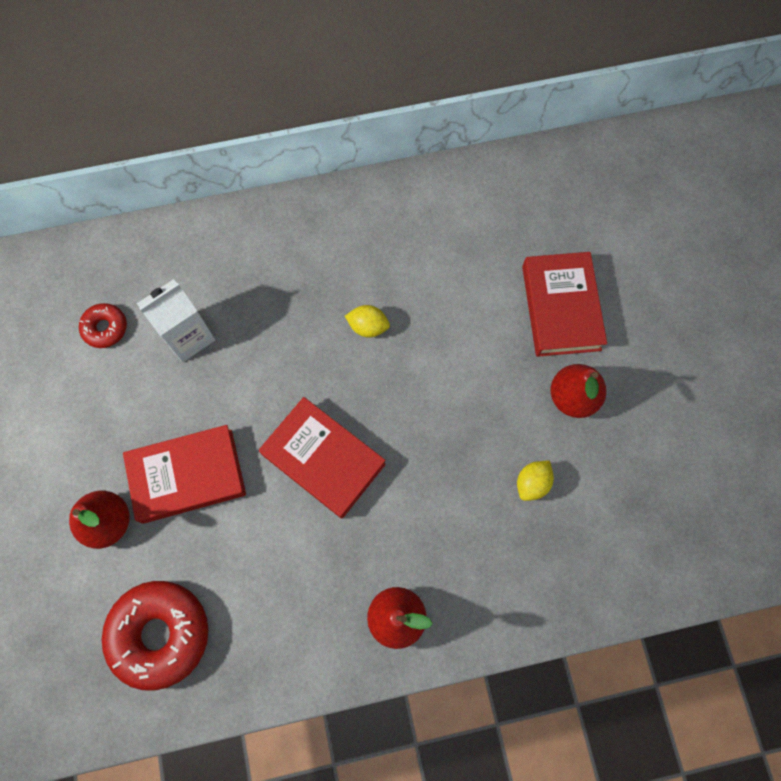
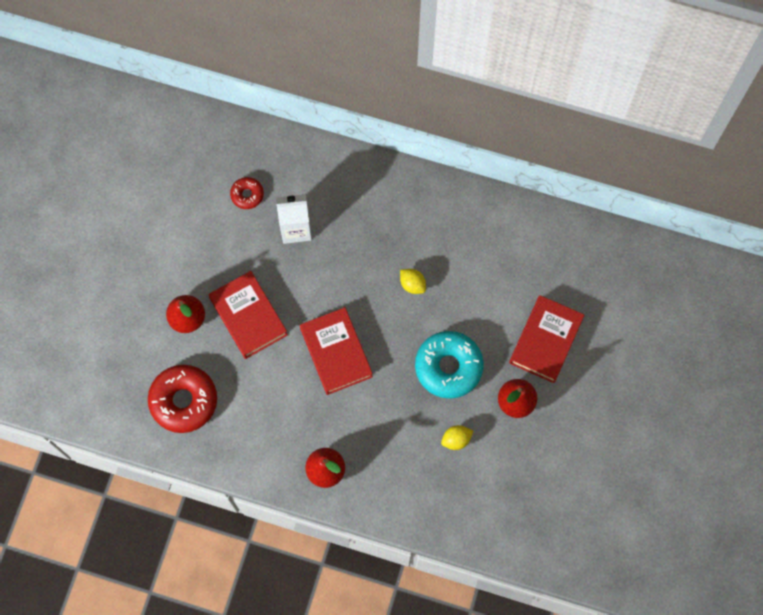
camera: 30 degrees right, 0 degrees up
(187, 475) = (248, 316): red book -> red book turned 45 degrees clockwise
(469, 400) = (448, 367): none -> turquoise donut

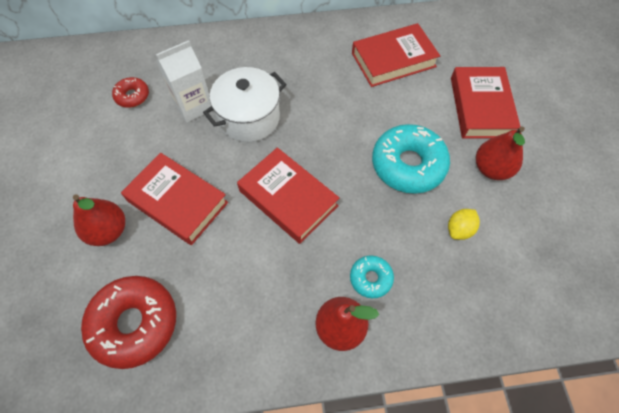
camera: 25 degrees left, 10 degrees down
(338, 262) = (249, 118): none -> white pot
(366, 446) = (370, 278): none -> turquoise donut
(412, 284) = (331, 109): yellow lemon -> none
(497, 257) = (393, 60): none -> red book

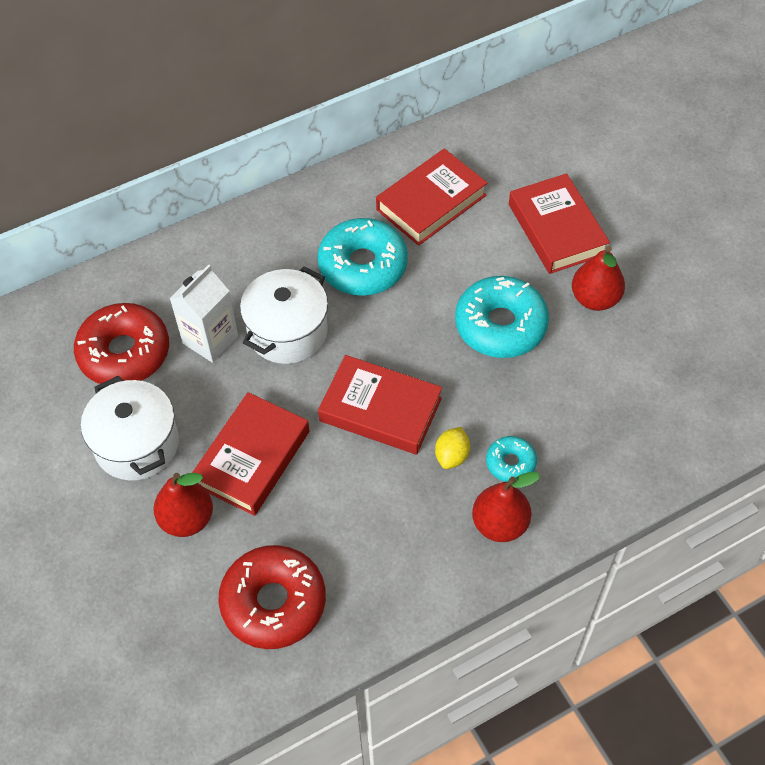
camera: 20 degrees left, 5 degrees down
(105, 162) = (137, 444): none -> white pot
(132, 96) = (124, 353): red donut -> red donut, size x1.97
(178, 201) = (252, 458): red book -> red book turned 75 degrees counterclockwise
(324, 89) = (363, 266): none -> turquoise donut
(459, 229) = (584, 378): yellow lemon -> yellow lemon (452, 456)

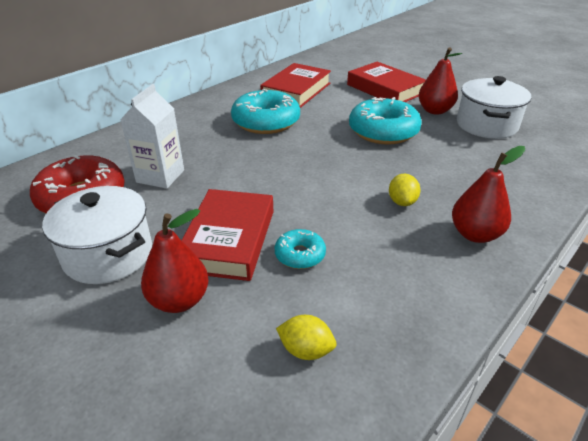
camera: 20 degrees left, 20 degrees down
(273, 602) = (306, 350): red donut -> yellow lemon
(287, 332) = (225, 161): white pot -> white pot (486, 125)
(380, 409) = (325, 188): red book -> none
(510, 463) = (451, 196): turquoise donut -> turquoise donut (300, 255)

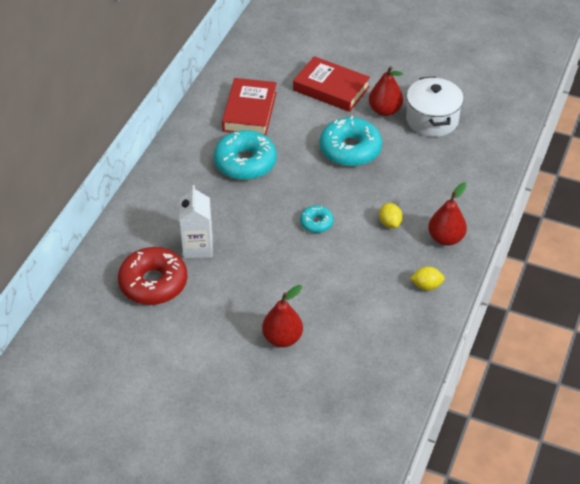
camera: 20 degrees left, 10 degrees up
(108, 254) = (213, 322): white pot -> none
(228, 240) = (286, 288): red book -> none
(300, 255) = (339, 286): turquoise donut -> turquoise donut (316, 223)
(306, 350) = (372, 345): yellow lemon -> yellow lemon (426, 286)

